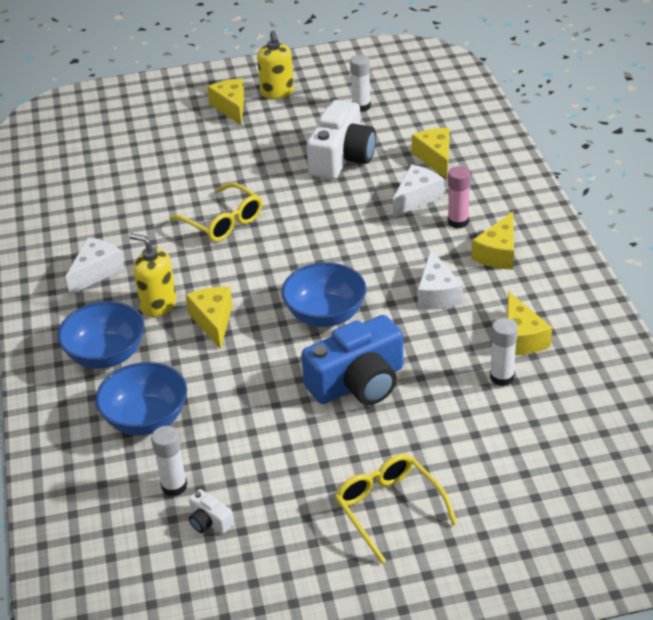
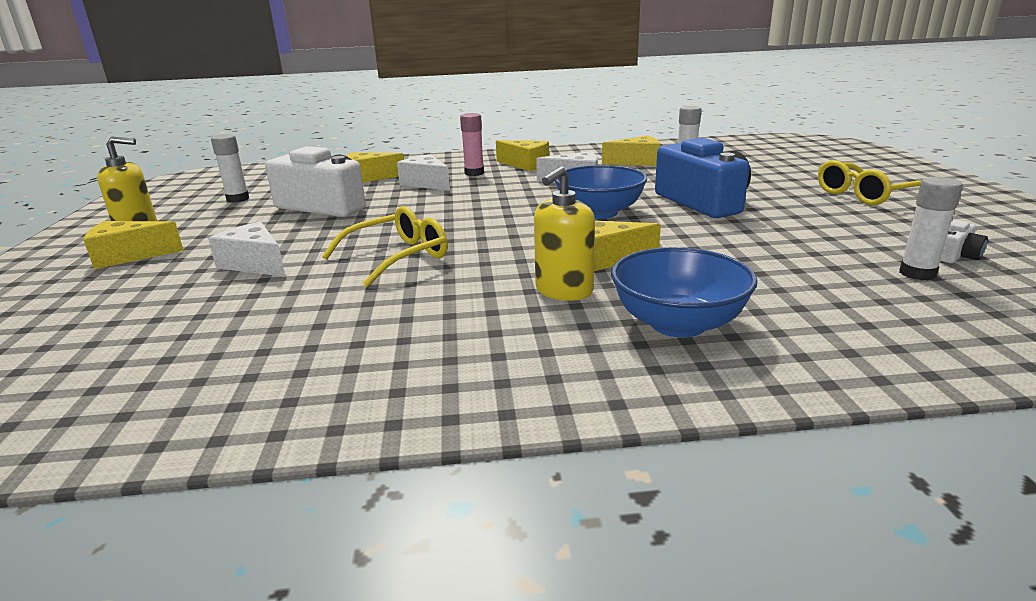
camera: 85 degrees left, 15 degrees down
(96, 272) = (463, 340): white cheese -> white cheese (255, 264)
(146, 419) = (807, 292): blue bowl -> none

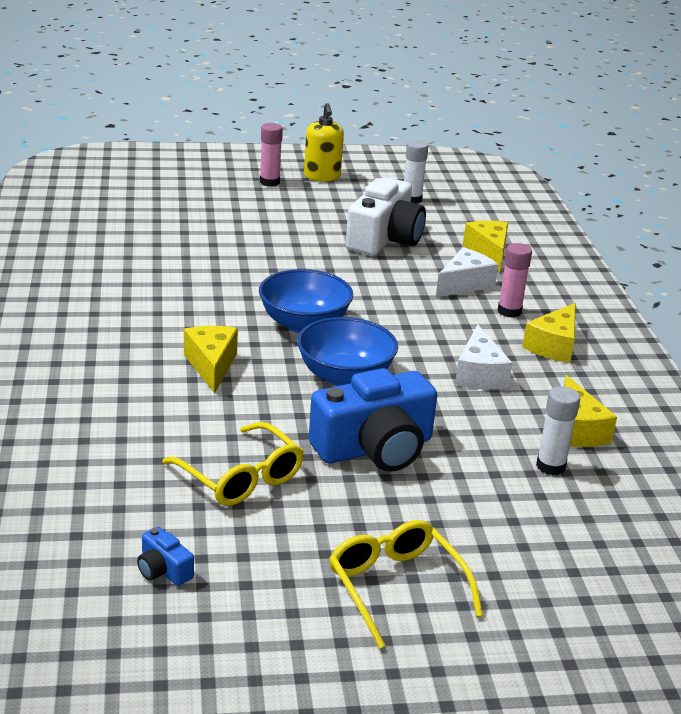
camera: 85 degrees right, 5 degrees up
(129, 256) = (269, 182): yellow cheese -> pink glue stick
(255, 264) = (241, 226): white cheese -> none
(397, 257) = (241, 276): yellow glasses -> yellow glasses (241, 477)
(563, 291) = (150, 341): yellow soap dispenser -> none
(678, 324) = (77, 381): blue bowl -> blue bowl (304, 324)
(917, 273) = (127, 525): white glue stick -> none
(955, 256) = (163, 570): white camera -> blue camera

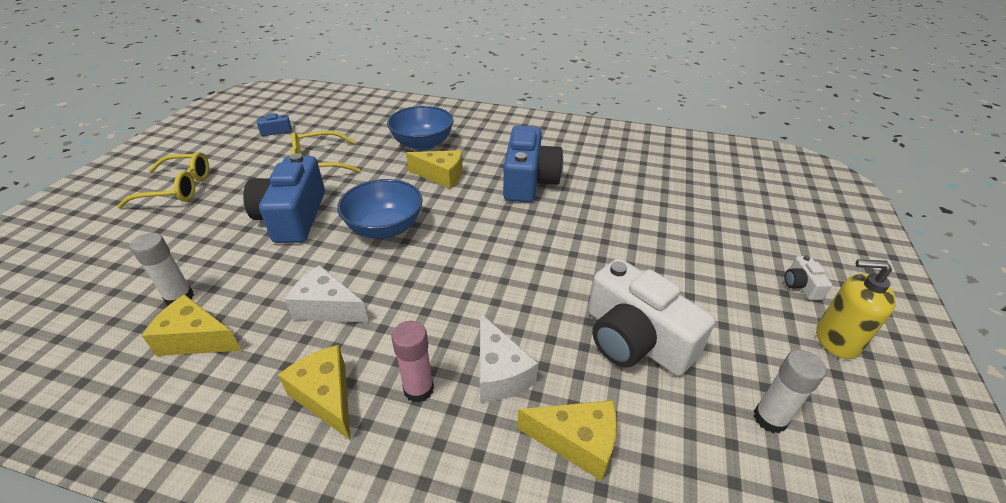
camera: 115 degrees right, 10 degrees up
(186, 306) = (529, 181): none -> blue camera
(269, 182) = (801, 285): pink glue stick -> white camera
(304, 324) = (473, 229): blue bowl -> blue bowl (423, 144)

